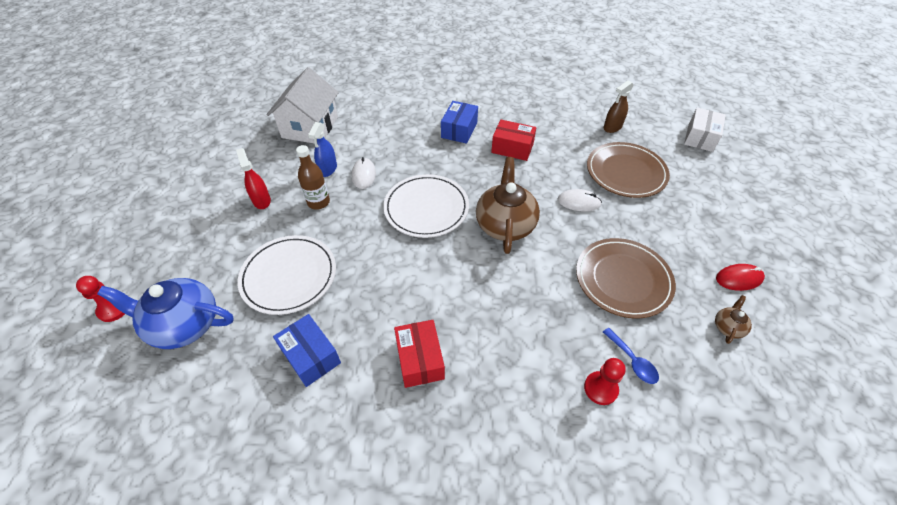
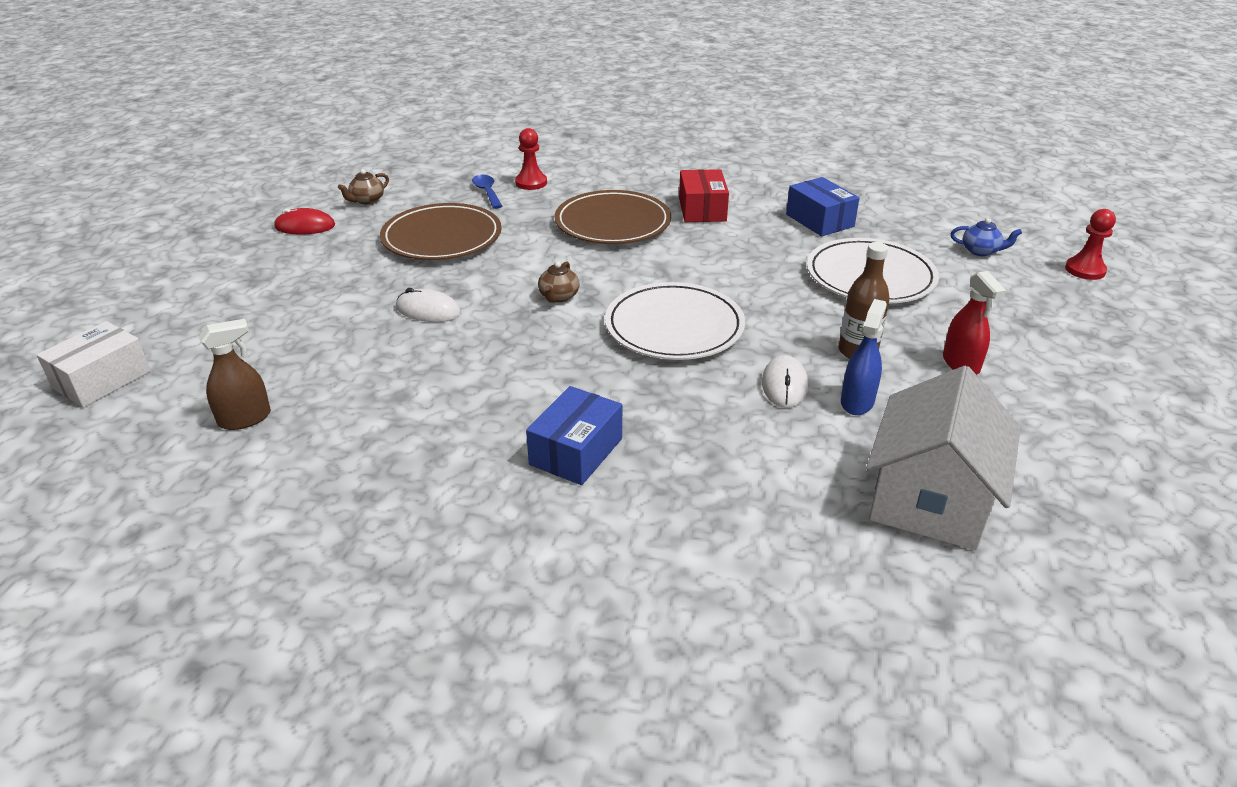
camera: 170 degrees left, 15 degrees down
(184, 324) = (981, 251): blue teapot -> blue teapot, size x0.44
(505, 224) = (558, 297): brown teapot -> brown teapot, size x0.44
(512, 148) = (482, 401): red box -> none
(626, 172) = (311, 340): brown plate -> brown plate (612, 223)

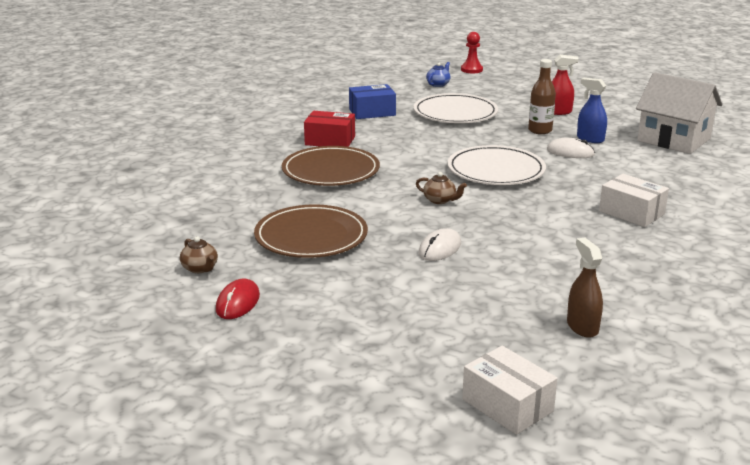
camera: 75 degrees left, 10 degrees down
(487, 192) = (230, 212): blue spoon -> none
(531, 183) = (227, 192): red pawn -> none
(576, 451) = (631, 213): blue box -> white box

